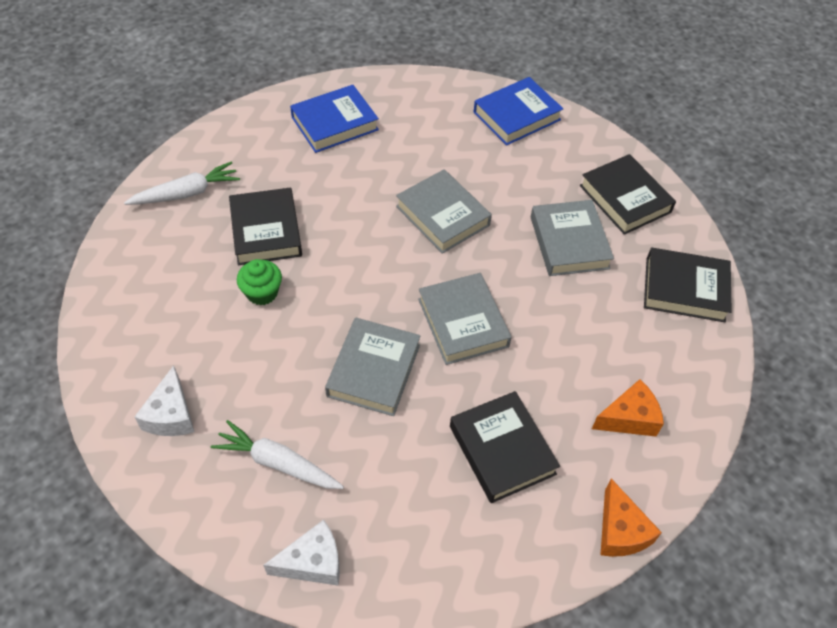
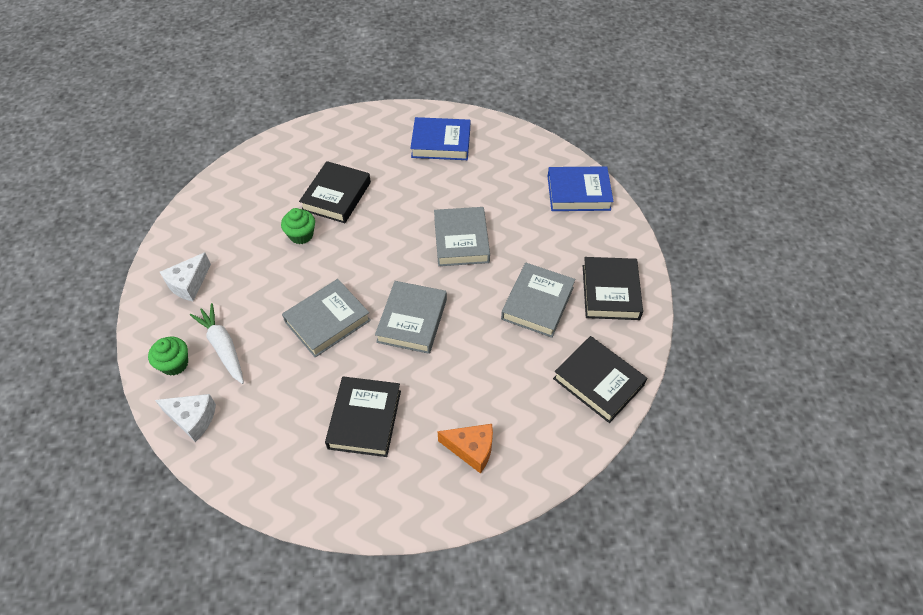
camera: 35 degrees right, 0 degrees up
(186, 193) = (308, 149): white carrot -> none
(235, 514) = (174, 364): none -> green cupcake
(620, 531) = (397, 520): orange cheese -> none

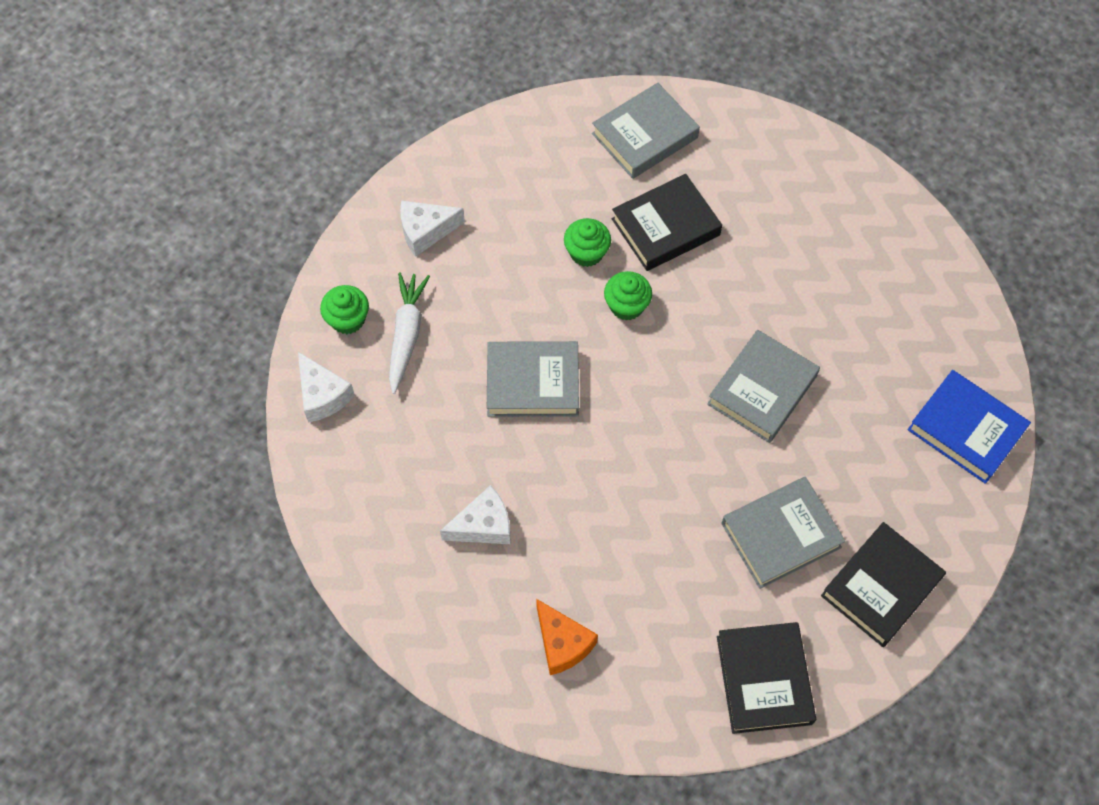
camera: 40 degrees right, 10 degrees up
(348, 247) = (626, 306): none -> green cupcake
(365, 419) = (483, 525): black book -> white cheese
(412, 320) = (622, 450): grey book -> grey book (644, 135)
(441, 143) = (852, 237): blue book -> none

